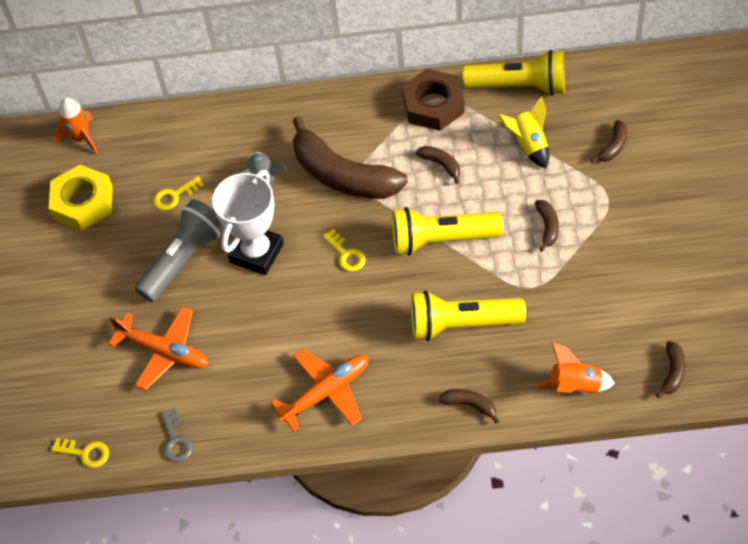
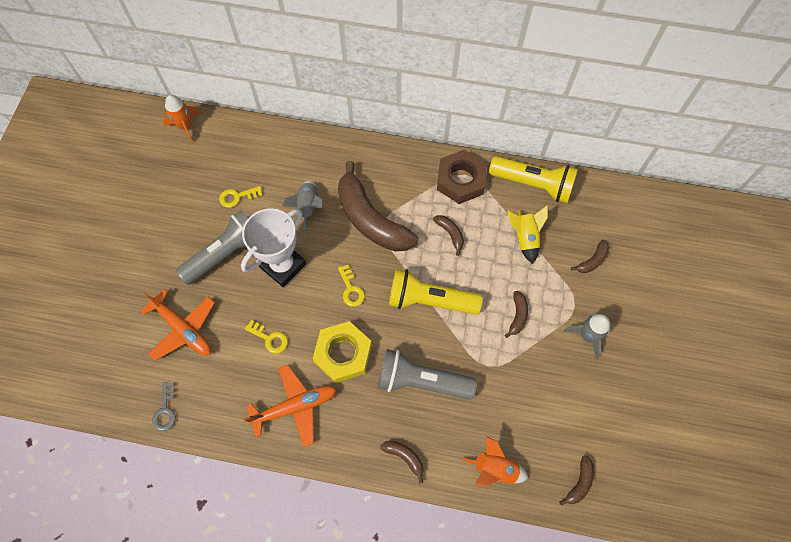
camera: 10 degrees right, 10 degrees up
(83, 202) = (168, 181): yellow nut -> yellow nut (343, 354)
(85, 453) = (93, 398): yellow key -> yellow key (270, 338)
(462, 324) = (421, 381): yellow flashlight -> grey flashlight
(633, 225) = (587, 336): none -> grey rocket

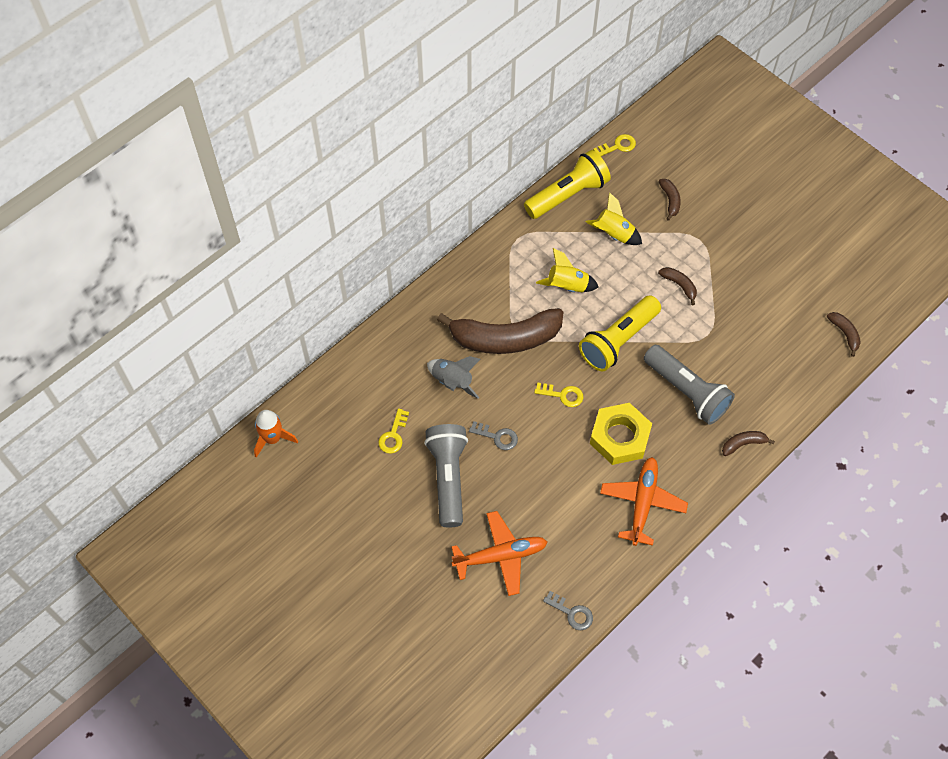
camera: 55 degrees left, 5 degrees down
(270, 338) = (563, 487): yellow key -> yellow key (618, 146)
(283, 265) = (497, 437): white trophy -> grey key
(421, 381) = (687, 391): grey flashlight -> grey flashlight turned 90 degrees counterclockwise
(450, 234) = (567, 286): brown banana -> yellow rocket
(461, 180) = (520, 245): brown nut -> none
(495, 469) = (795, 384): orange rocket -> none
(587, 336) = (732, 248): grey rocket -> none

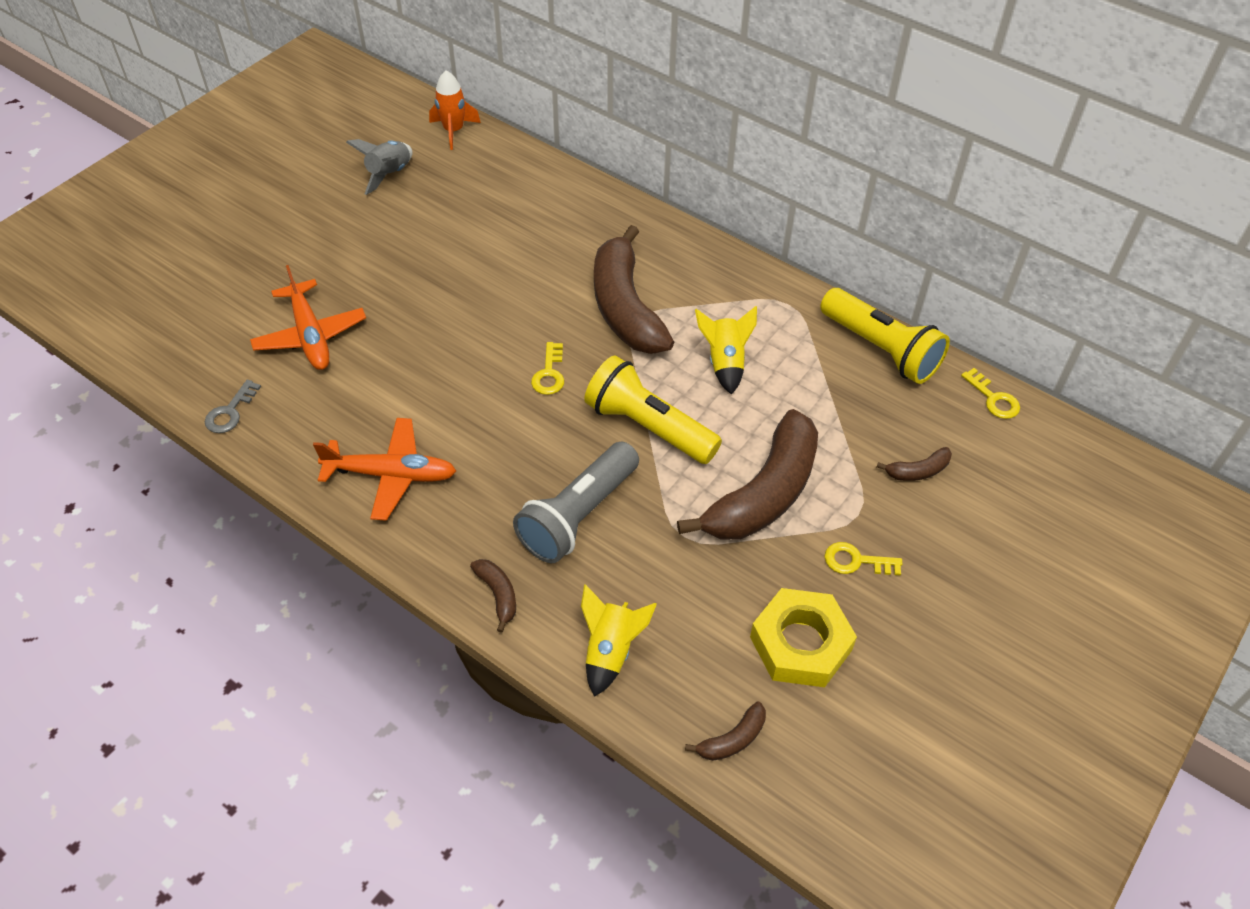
camera: 80 degrees right, 10 degrees down
(393, 435) = (468, 223): yellow key -> yellow key (856, 561)
(448, 478) = (415, 276): grey flashlight -> none
(452, 381) = (551, 265): grey rocket -> grey rocket (389, 174)
(497, 437) = (477, 315): grey key -> none
(613, 234) = (830, 407): yellow rocket -> yellow rocket (610, 651)
(619, 437) = (492, 441): yellow nut -> yellow nut (800, 643)
(679, 285) = (763, 494): brown banana -> brown banana, size x2.42

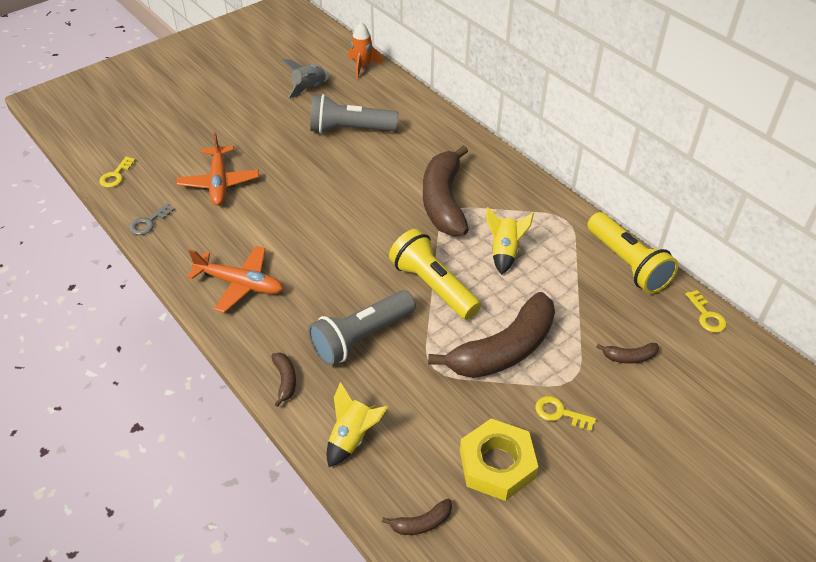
camera: 15 degrees right, 5 degrees down
(467, 226) = (350, 129): none -> grey flashlight
(549, 374) = (374, 237): yellow key -> yellow key (116, 175)

